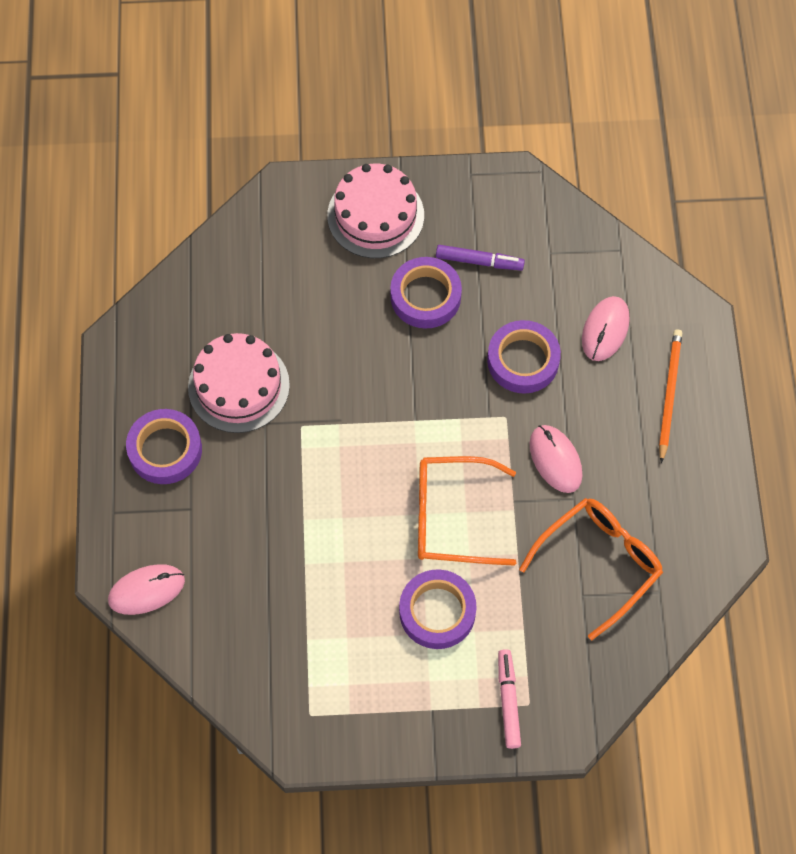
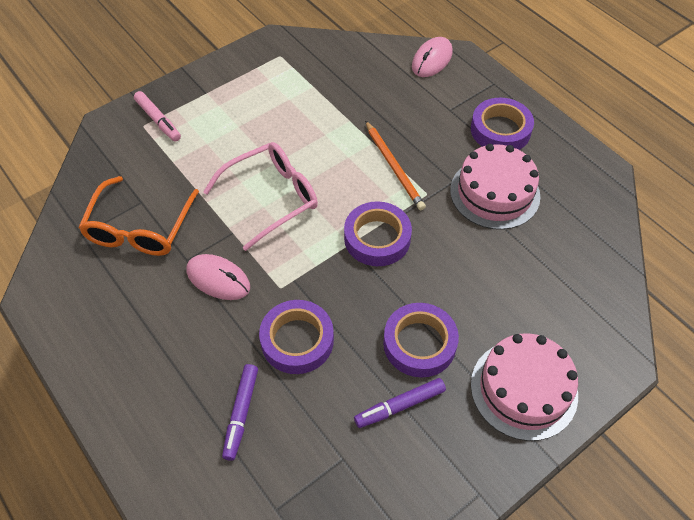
camera: 145 degrees right, 10 degrees down
(437, 612) = (240, 140): purple tape -> purple tape (377, 238)
(451, 517) = (272, 197): orange glasses -> pink glasses
(605, 330) = (241, 414): pink mouse -> purple marker
(669, 394) = (148, 390): orange pencil -> orange pencil (394, 167)

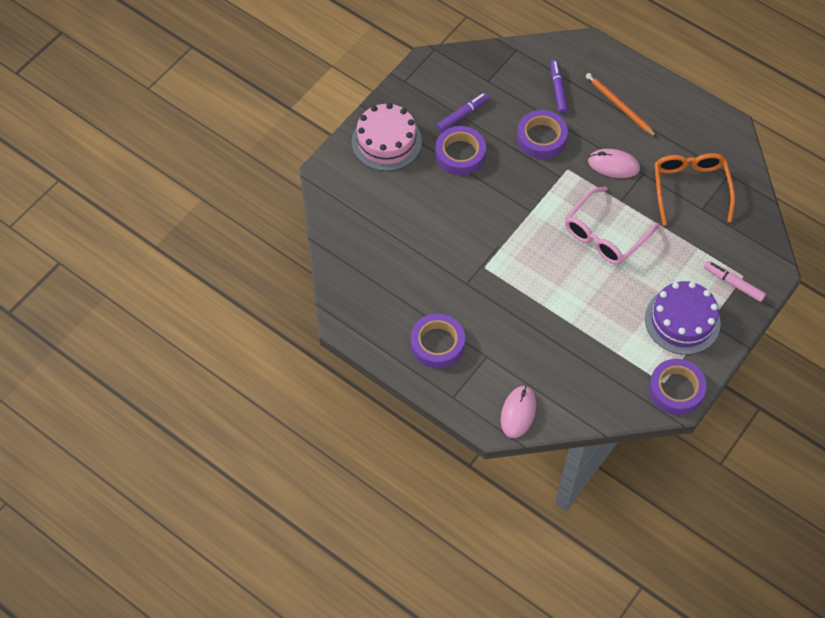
camera: 165 degrees right, 5 degrees up
(232, 99) = (682, 321): none -> purple cake
(377, 238) = (512, 221): purple tape -> purple tape (676, 389)
(394, 167) = (518, 285): orange pencil -> orange pencil (619, 106)
(494, 193) = (431, 280): pink cake -> none

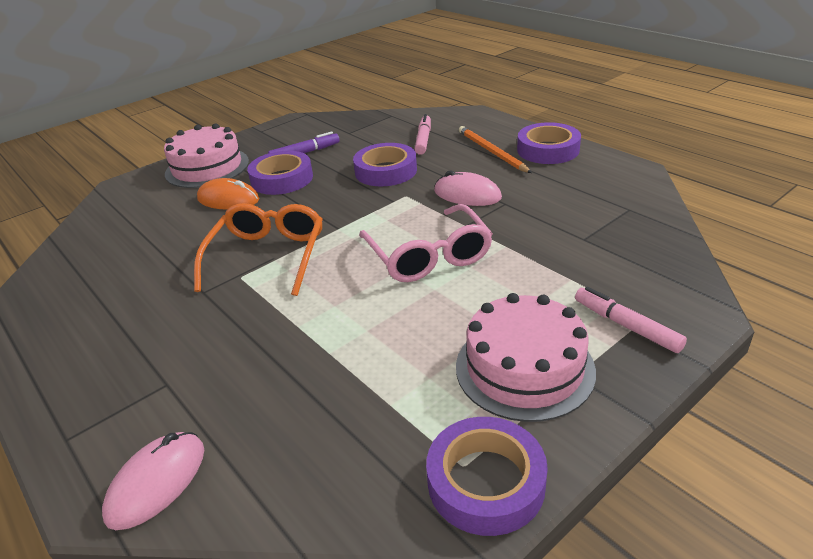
camera: 15 degrees right, 25 degrees down
(429, 184) = (228, 199): none -> orange mouse
(437, 344) = (104, 359): purple tape -> purple tape (548, 150)
(558, 89) = (423, 139): purple marker -> pink marker
(604, 235) = (429, 256): pink glasses -> pink glasses turned 75 degrees counterclockwise
(682, 321) = (524, 368): purple cake -> pink cake
(690, 188) = (569, 218): orange glasses -> orange glasses (267, 256)

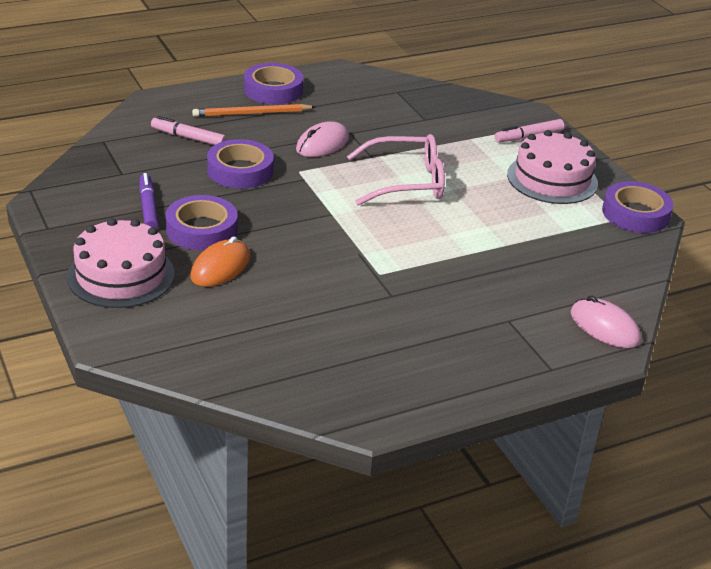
camera: 80 degrees left, 0 degrees up
(267, 256) = (354, 256): orange glasses -> none

